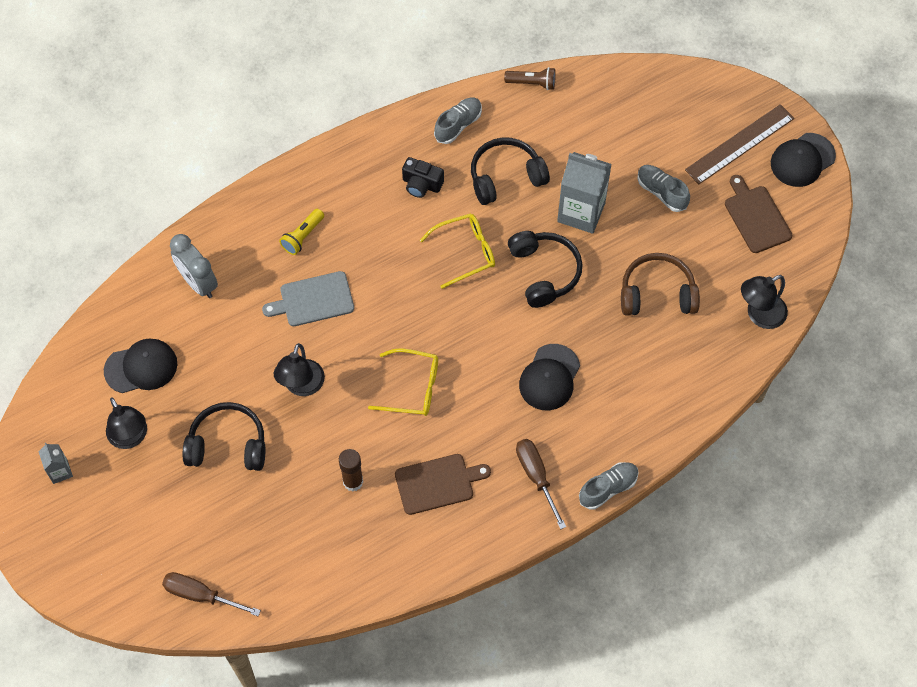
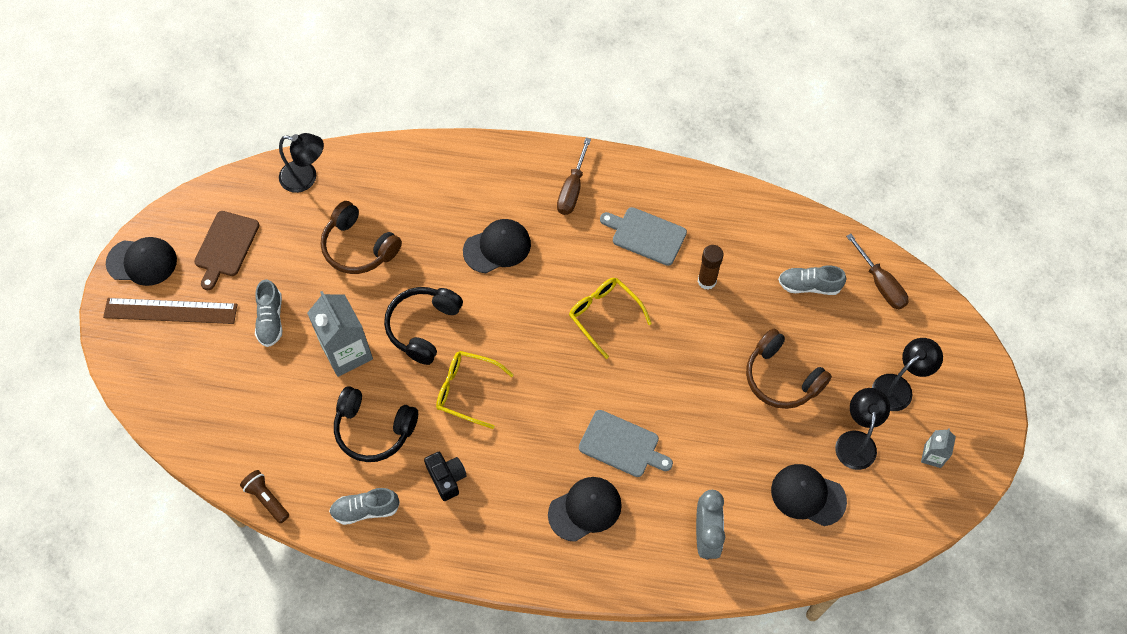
camera: 140 degrees left, 0 degrees up
(228, 444) = (781, 378): black headphones -> brown headphones
(301, 386) = (688, 380): black lamp -> black lamp (898, 387)
(303, 236) = (585, 509): yellow flashlight -> black cap
(437, 483) = (646, 235): brown cutting board -> grey cutting board
(608, 488) = (531, 147): grey shoe -> grey shoe (809, 285)

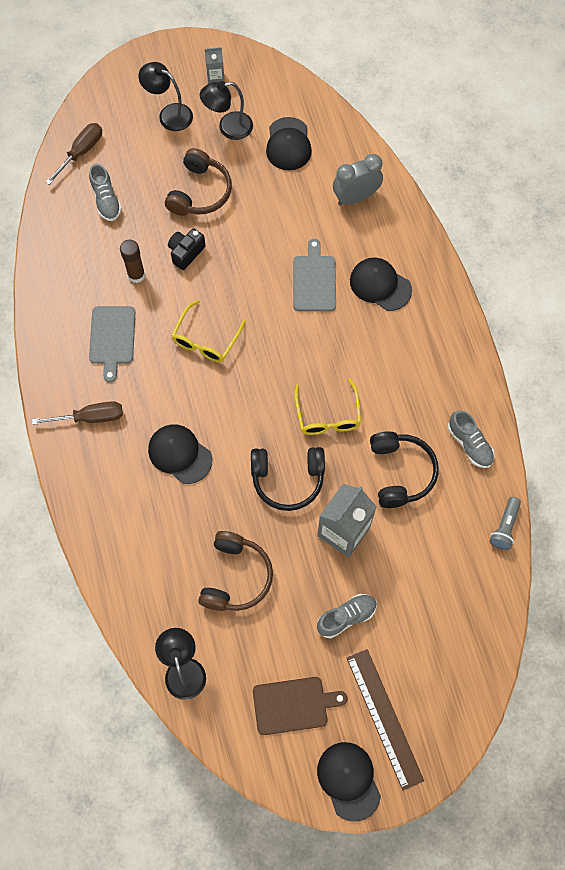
camera: 115 degrees left, 5 degrees up
(267, 499) = (504, 527): brown flashlight -> grey flashlight
(446, 478) = (410, 395): black camera -> black camera (186, 253)

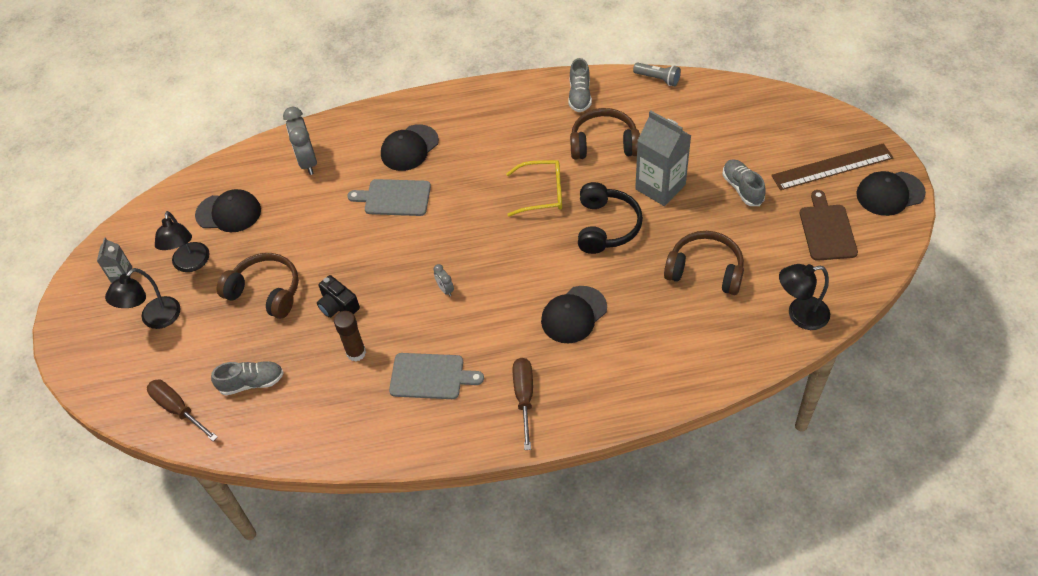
camera: 80 degrees left, 15 degrees down
(206, 339) = (445, 289): yellow glasses -> grey clock
(400, 472) = (604, 143): black headphones -> brown headphones
(469, 444) = (579, 96): grey shoe -> grey shoe turned 120 degrees clockwise

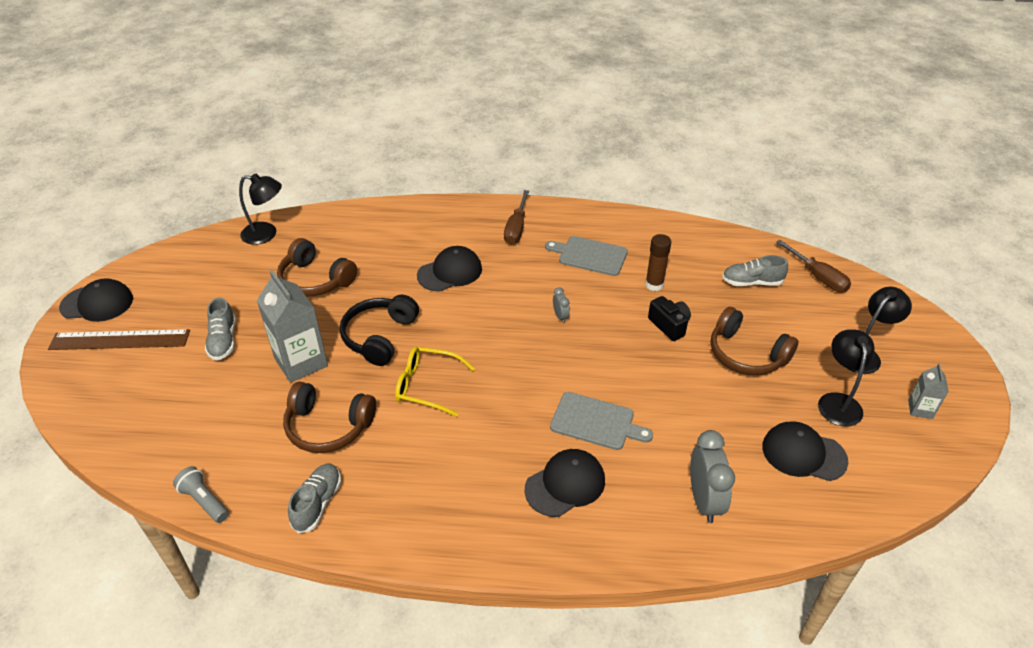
camera: 170 degrees left, 10 degrees down
(827, 230) = (183, 287): brown cutting board -> none

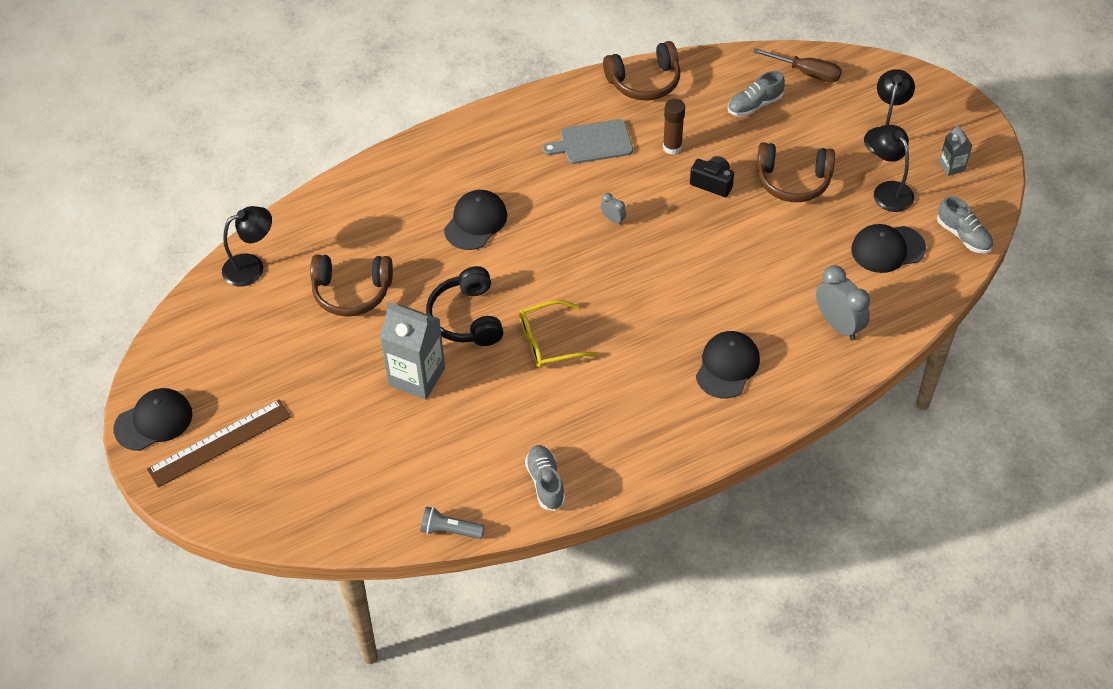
camera: 30 degrees left, 10 degrees up
(223, 341) = (323, 393): grey shoe -> grey shoe (963, 236)
(328, 427) = (496, 419): brown headphones -> brown headphones (644, 81)
(516, 228) = (500, 143): brown screwdriver -> none
(595, 422) = (713, 302): grey cutting board -> none

